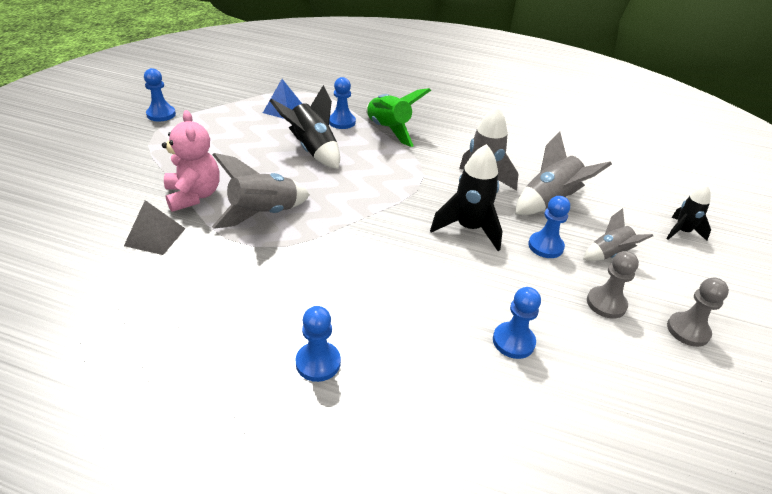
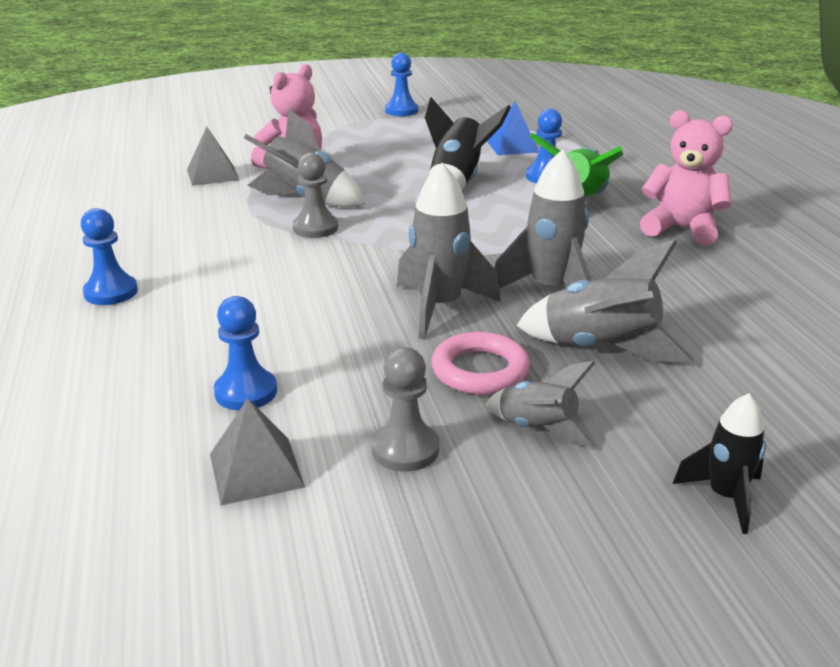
camera: 60 degrees right, 10 degrees down
(449, 121) = (682, 229): none -> pink teddy bear
(469, 229) = (440, 307): black rocket -> grey rocket
(545, 246) = (480, 370): blue pawn -> pink ring
(600, 368) = (256, 470): none -> grey pyramid
(688, 330) = (428, 545): grey pawn -> grey pawn (315, 228)

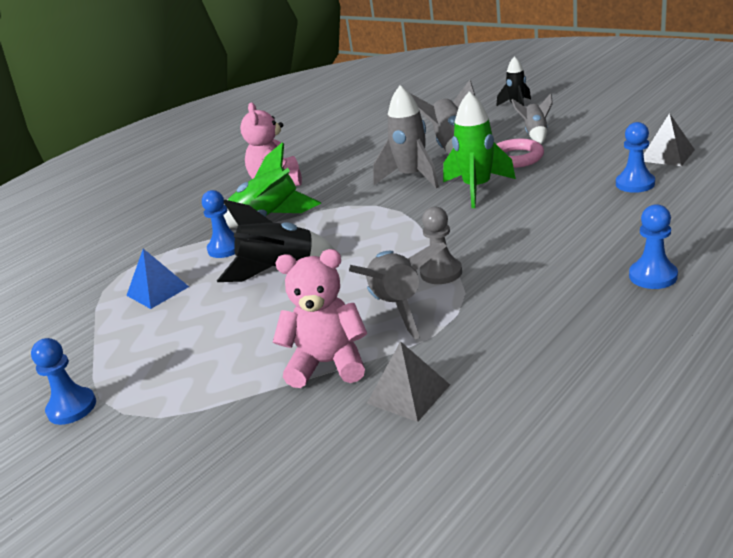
camera: 120 degrees left, 0 degrees up
(405, 449) = (596, 144): grey pawn -> none
(440, 307) = (477, 189): grey rocket -> green rocket

